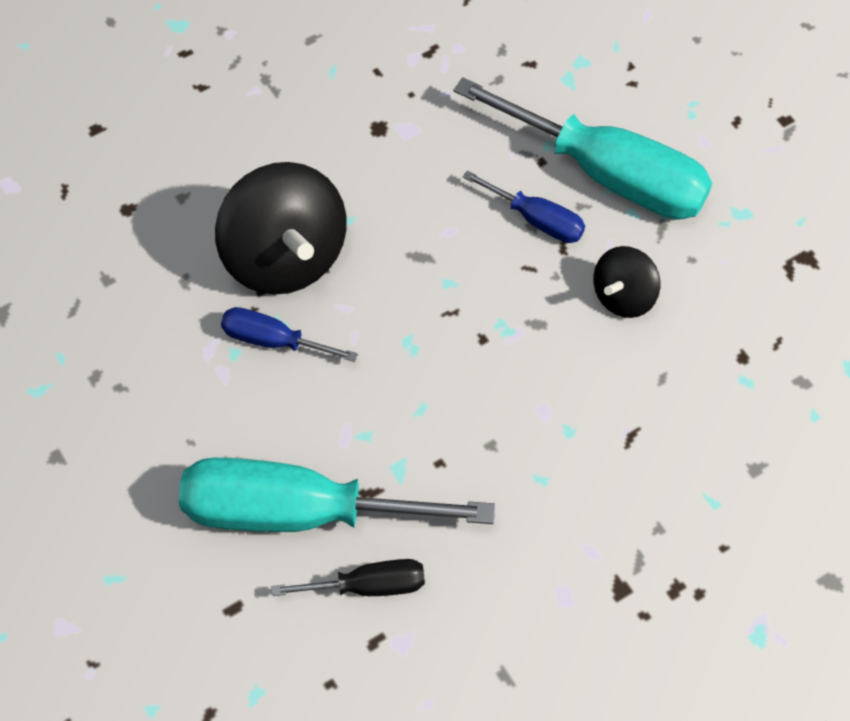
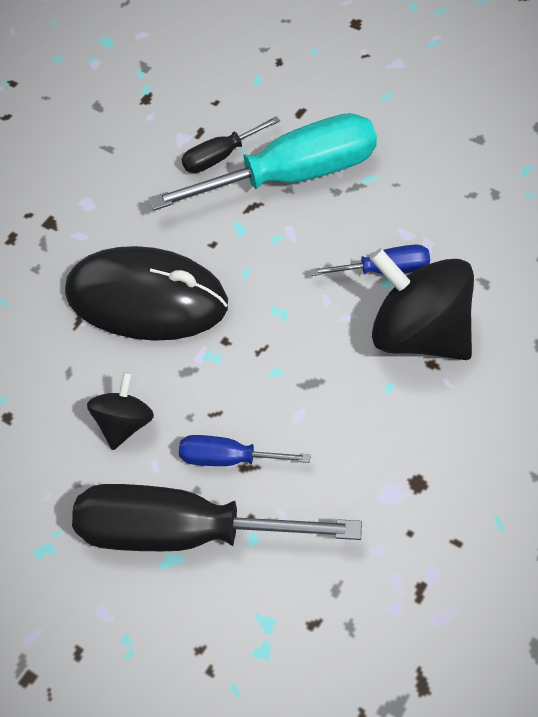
camera: 160 degrees right, 5 degrees down
(545, 425) = (146, 299): none -> black mouse
(608, 174) = (183, 532): turquoise screwdriver -> black screwdriver

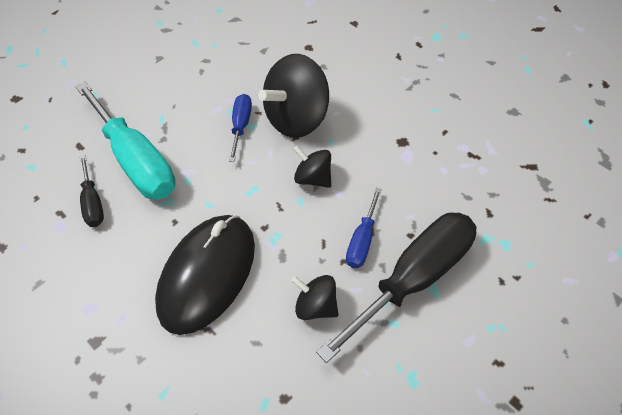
camera: 80 degrees left, 0 degrees up
(183, 532) = (414, 278): black screwdriver -> black screwdriver turned 150 degrees counterclockwise
(293, 176) = (136, 160): turquoise screwdriver -> turquoise screwdriver turned 150 degrees clockwise
(317, 378) = (313, 178): none -> black spinning top

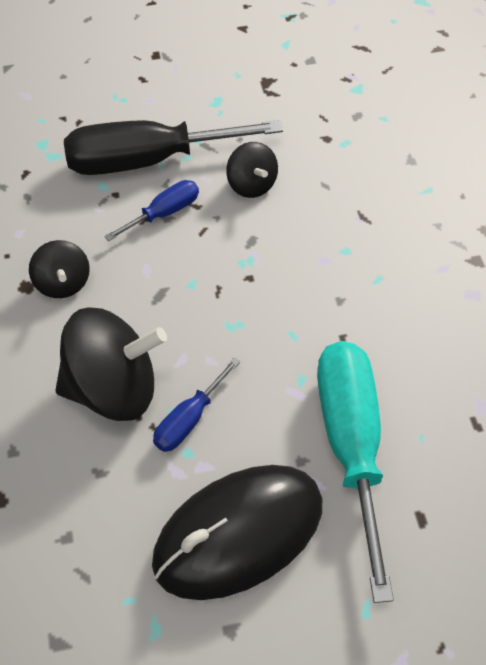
camera: 150 degrees left, 0 degrees up
(93, 203) = (430, 414): black screwdriver -> none
(207, 274) = (336, 263): black mouse -> black mouse (238, 533)
(313, 178) = (157, 300): black spinning top -> black spinning top (63, 283)

